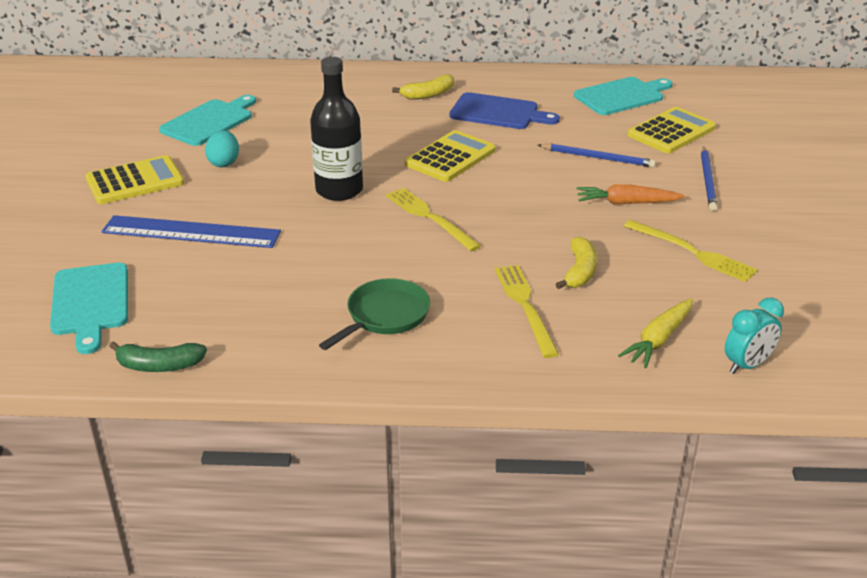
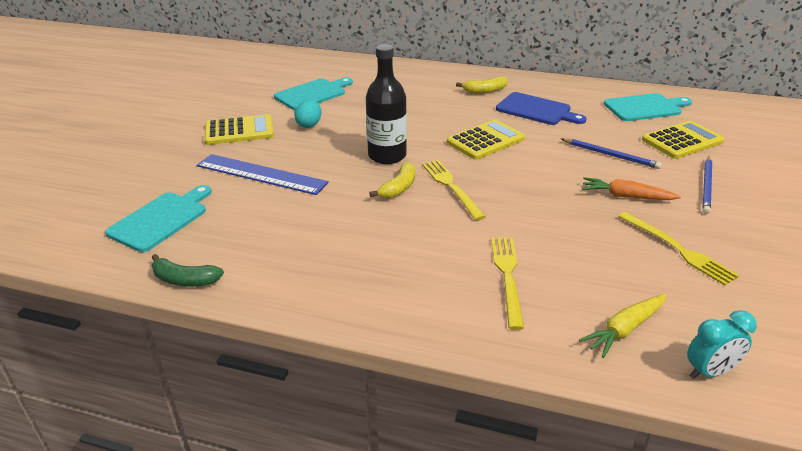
camera: 15 degrees right, 0 degrees up
(90, 303) = (161, 219): turquoise cutting board -> turquoise cutting board turned 150 degrees counterclockwise
(384, 316) = (382, 266): green pan -> none
(579, 271) = (566, 252): yellow banana -> yellow banana (399, 188)

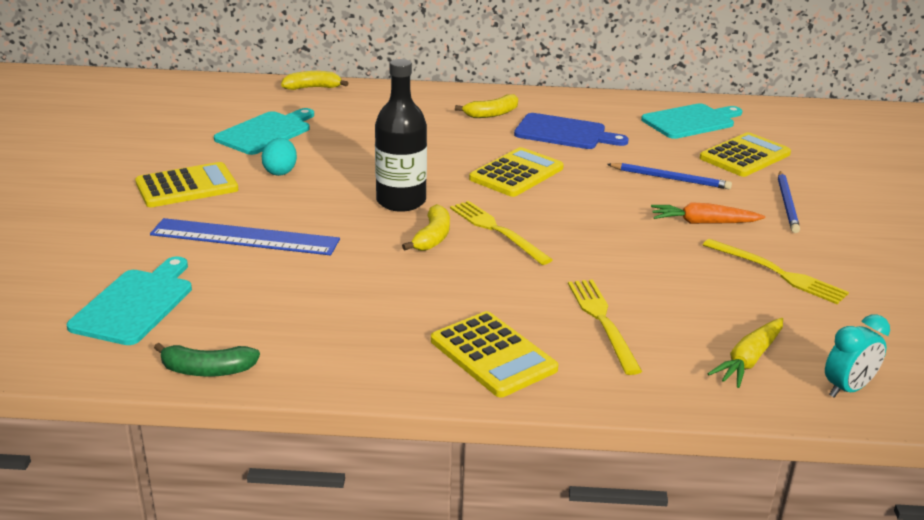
camera: 15 degrees left, 5 degrees down
(360, 62) = (313, 88): none -> yellow banana
(405, 295) = (493, 355): none -> yellow calculator

